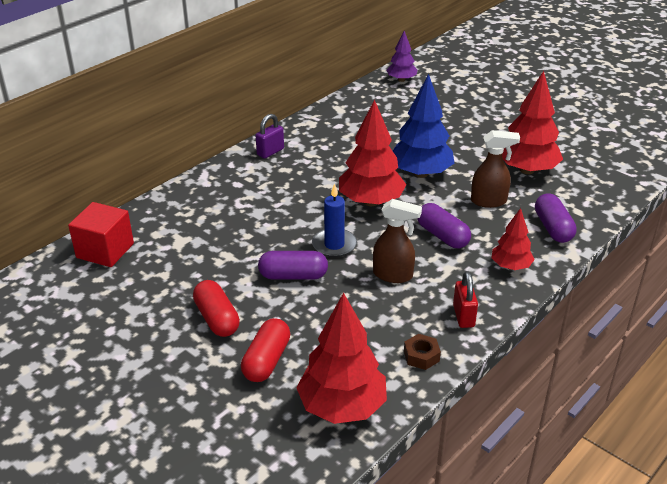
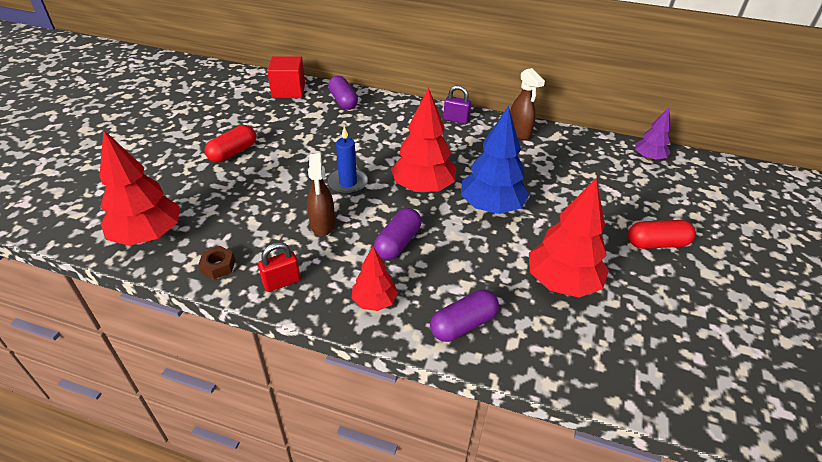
camera: 65 degrees right, 5 degrees up
(266, 360) = (193, 186): red capsule -> red capsule (656, 244)
(293, 276) = (297, 173): purple capsule -> purple capsule (343, 101)
(489, 201) = (478, 264): brown spray bottle -> brown spray bottle (519, 133)

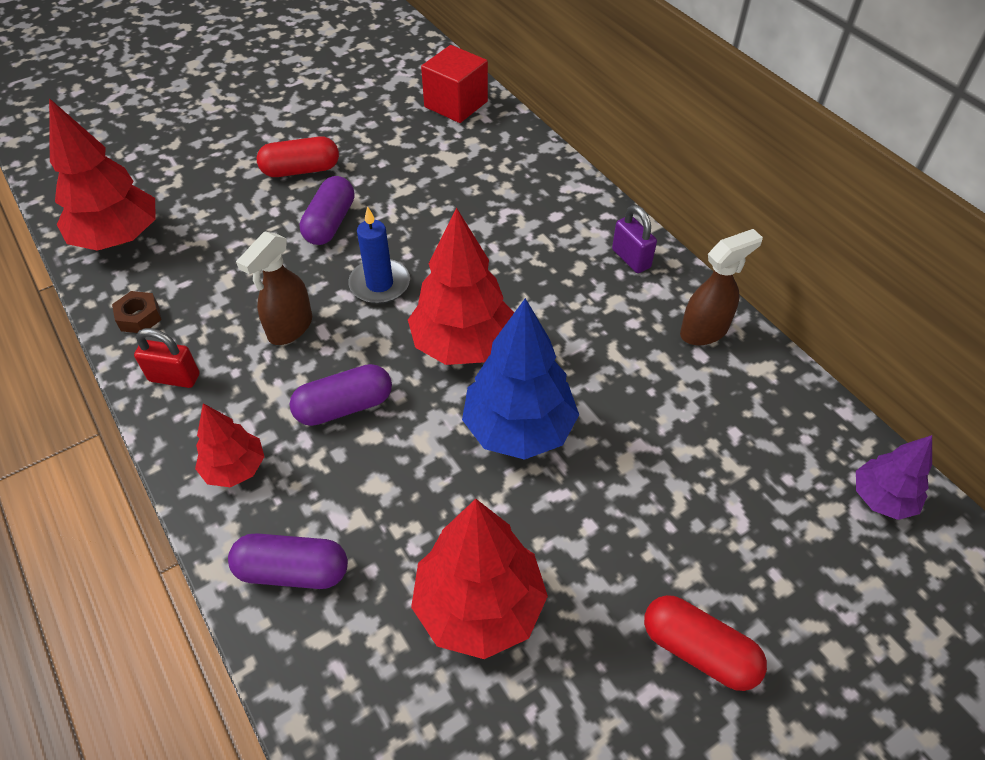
camera: 40 degrees right, 10 degrees up
(343, 101) = (507, 152): purple capsule -> purple capsule (330, 223)
(519, 133) = (704, 331): brown spray bottle -> brown spray bottle turned 135 degrees counterclockwise

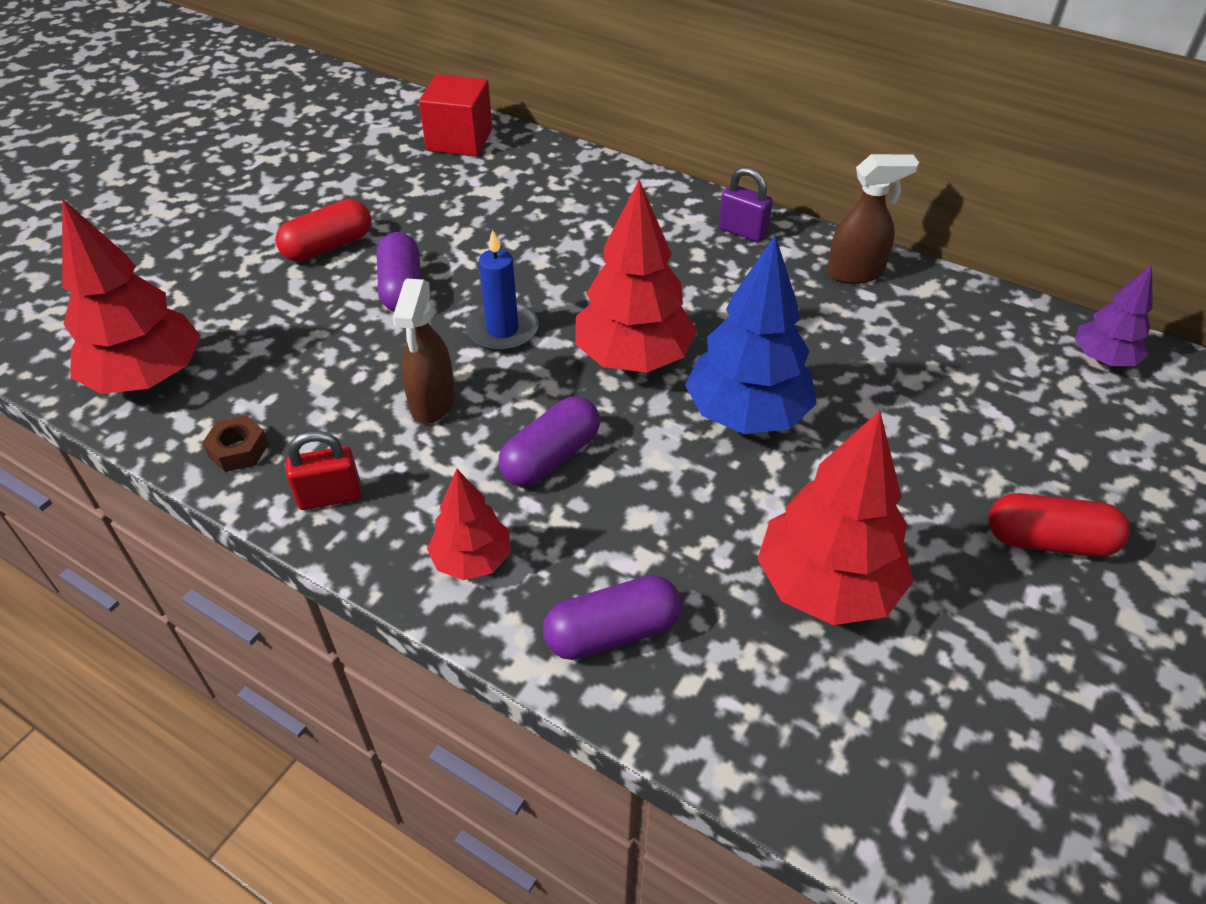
camera: 25 degrees left, 5 degrees down
(704, 331) = (856, 273): brown spray bottle -> brown spray bottle turned 45 degrees clockwise

